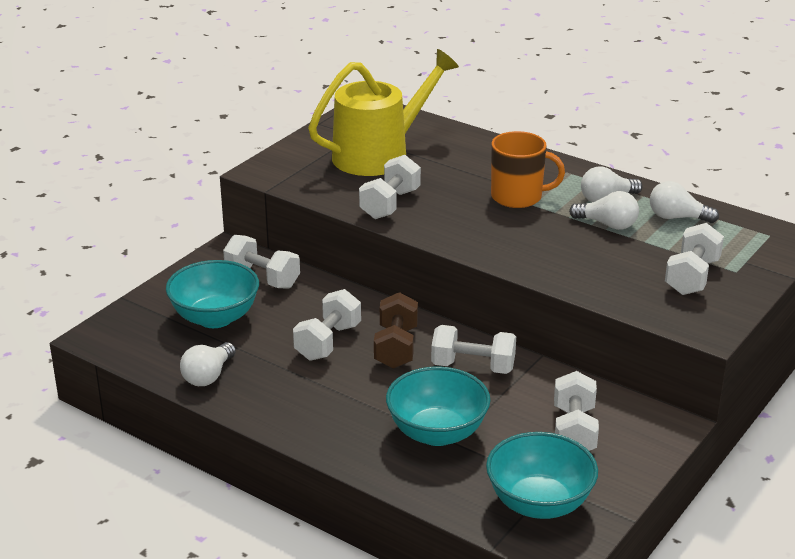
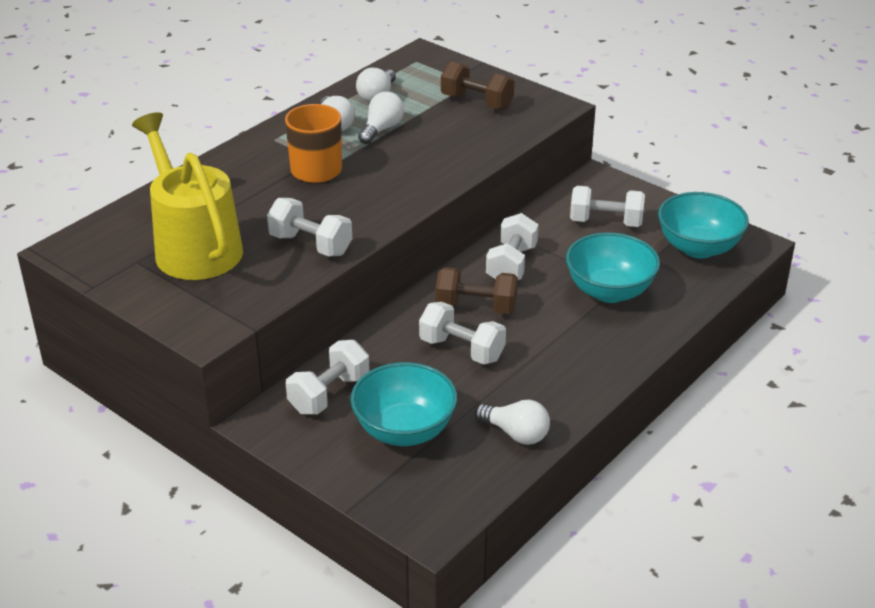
camera: 85 degrees left, 5 degrees up
(692, 277) = (477, 102): white dumbbell -> brown dumbbell

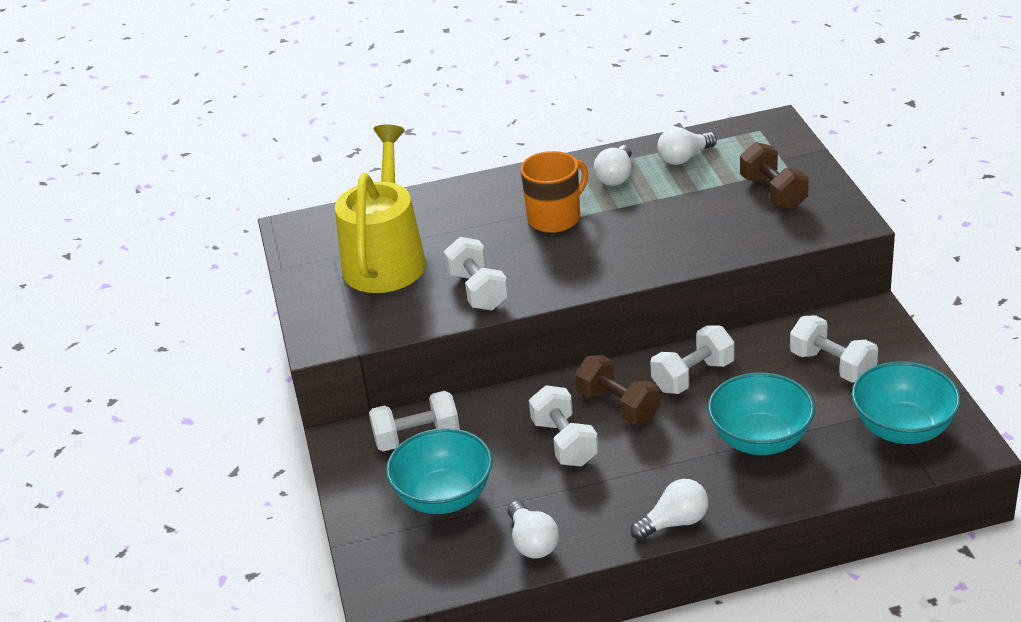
camera: 40 degrees right, 0 degrees up
(382, 129) = (653, 195): white light bulb -> white light bulb (674, 522)

